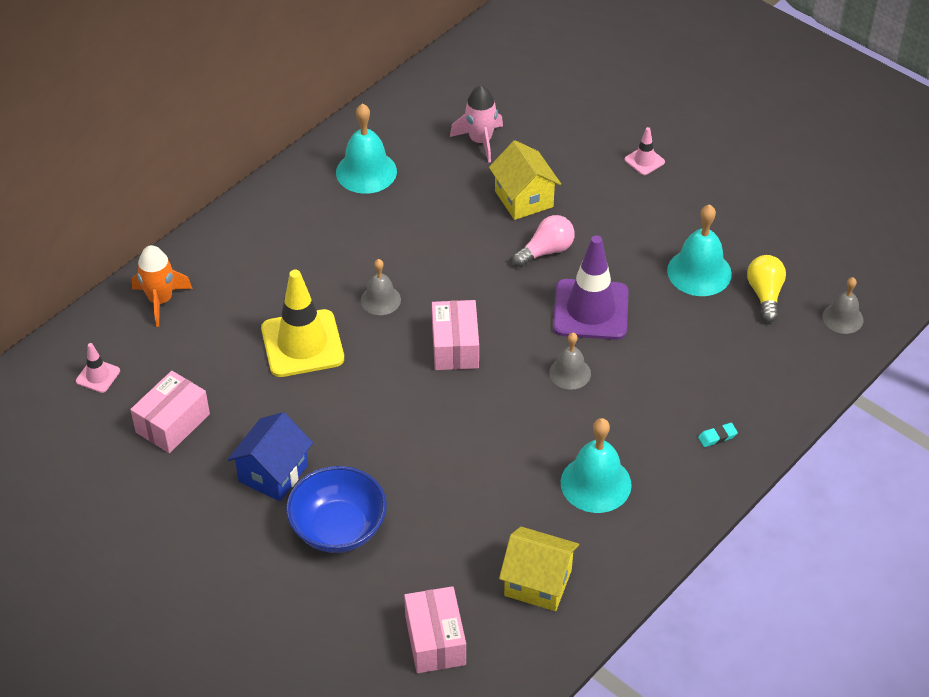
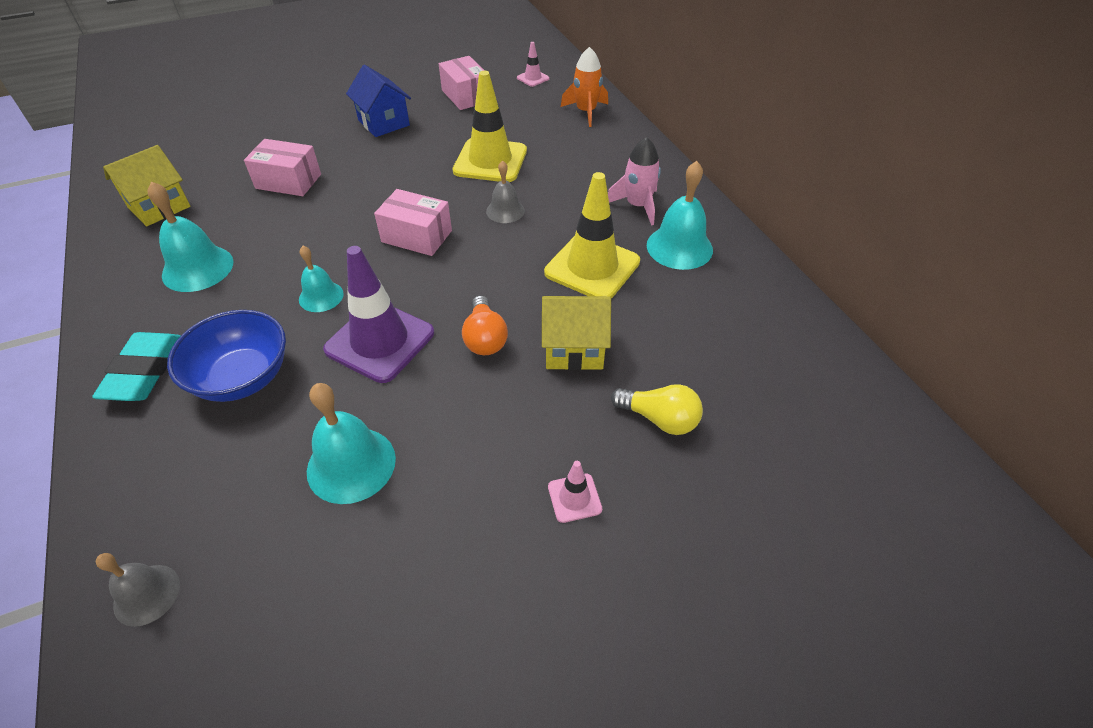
camera: 115 degrees right, 0 degrees up
(338, 528) = (310, 136): blue bowl -> blue bowl (242, 377)
(425, 216) = (592, 267): none -> yellow traffic cone
(435, 640) = (181, 151): pink box -> pink box (288, 181)
(480, 141) = (688, 346): pink rocket -> pink rocket (637, 206)
(546, 251) = (485, 338): pink light bulb -> orange light bulb
(570, 373) = (321, 296): grey bell -> turquoise bell
(717, 437) = (144, 371): turquoise eraser -> turquoise eraser, size x2.34
(765, 295) = (261, 519): yellow light bulb -> yellow light bulb (659, 419)

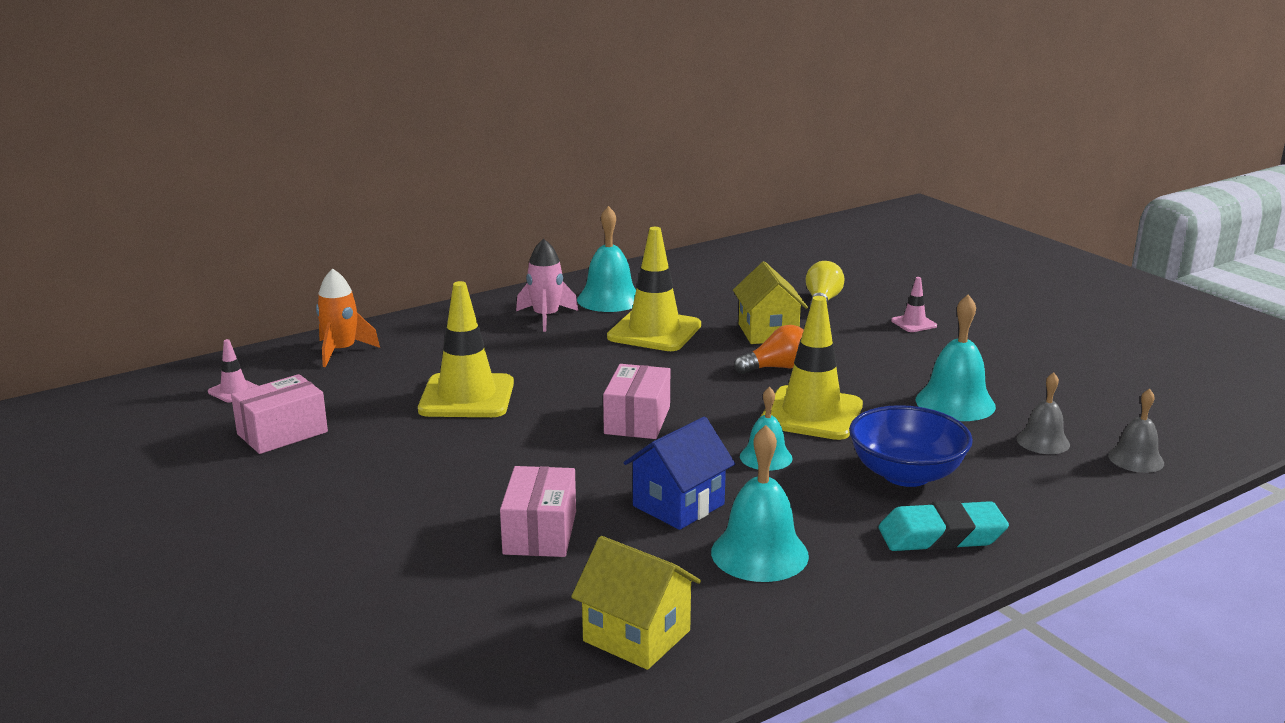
camera: 100 degrees left, 25 degrees down
(380, 341) = (811, 414): purple traffic cone -> yellow traffic cone
(384, 123) = (363, 486): blue house -> blue house (678, 505)
(505, 211) = (573, 378): grey bell -> grey bell (1043, 441)

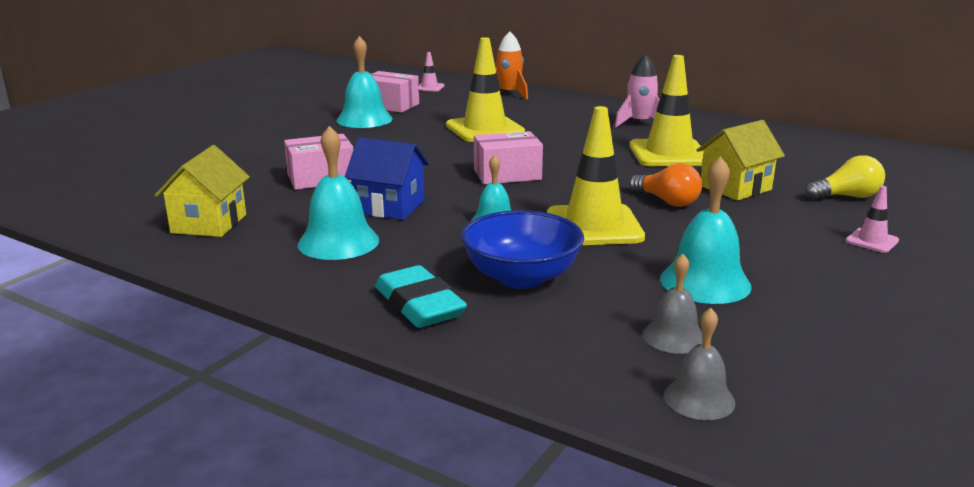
camera: 65 degrees right, 0 degrees up
(609, 299) = (705, 132): turquoise bell -> turquoise bell (364, 119)

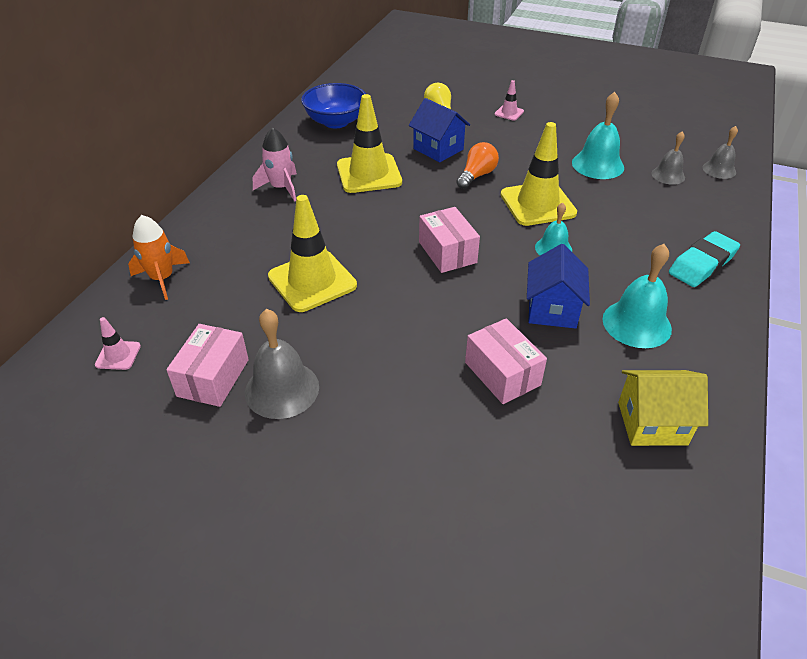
camera: 100 degrees left, 20 degrees up
(364, 119) = (282, 389): turquoise bell -> grey bell
(521, 277) = (636, 228): blue bowl -> blue bowl (336, 122)
(735, 188) = (438, 149): yellow house -> blue house

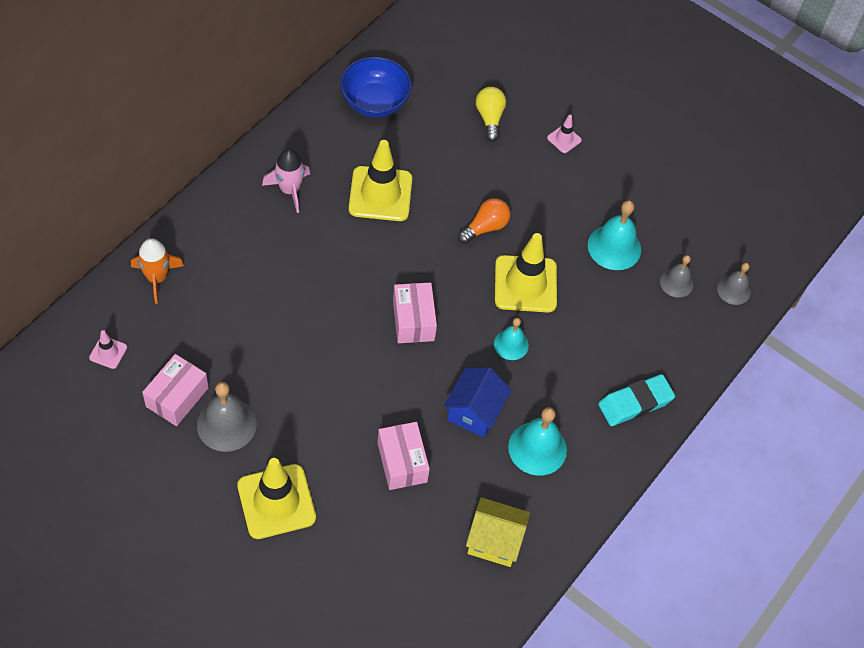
camera: 10 degrees right, 15 degrees up
(312, 281) = (283, 319): yellow traffic cone -> yellow traffic cone (276, 501)
(438, 149) = (463, 176): blue house -> none

